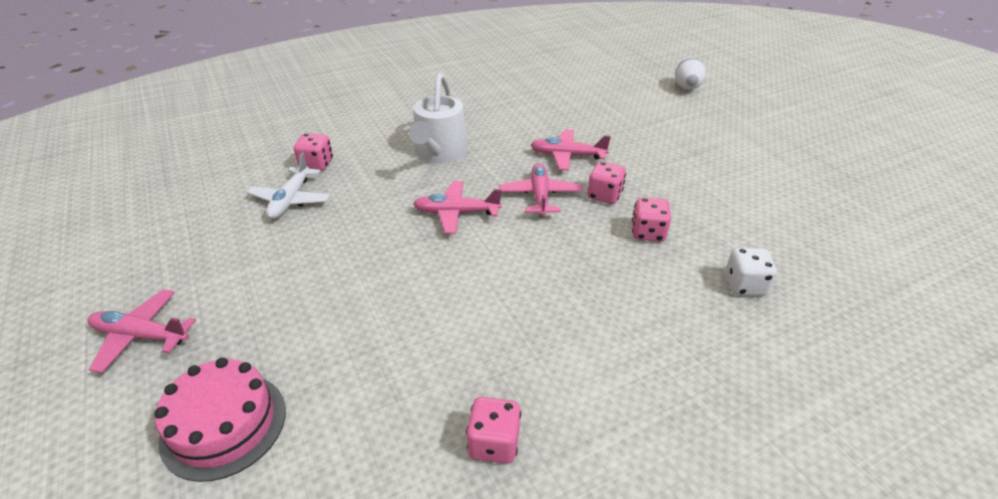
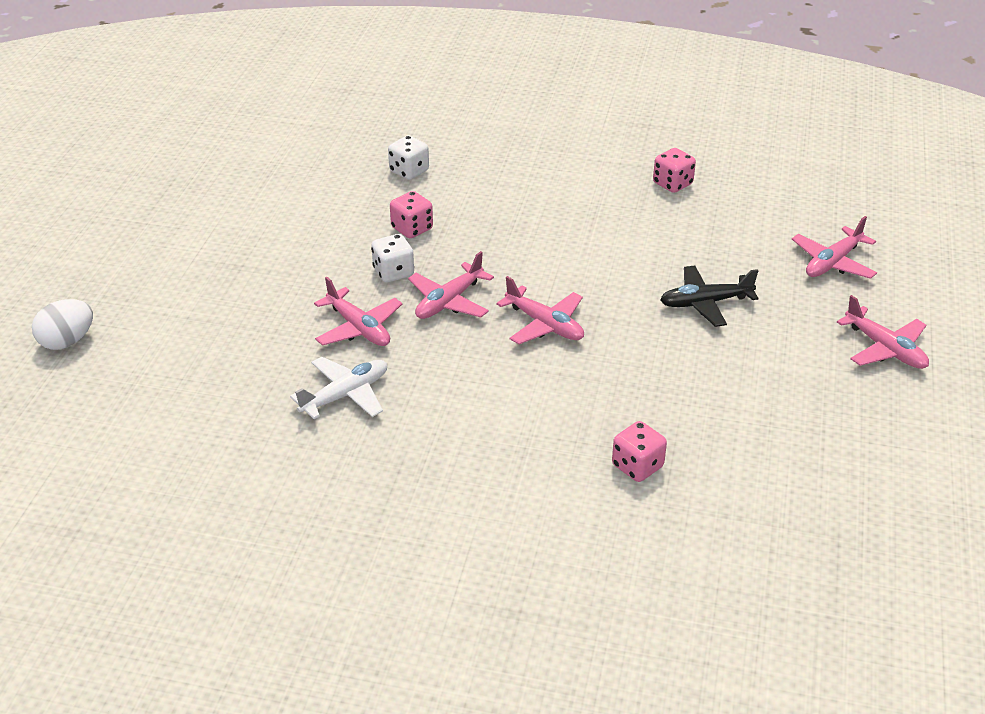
camera: 140 degrees left, 0 degrees up
(224, 425) = (832, 263): pink cake -> pink plane
(290, 200) = (697, 426): white plane -> white plane (346, 395)
(343, 295) = (705, 303): none -> black plane
(439, 153) = (482, 406): white watering can -> none
(604, 195) = (393, 272): pink dice -> white dice

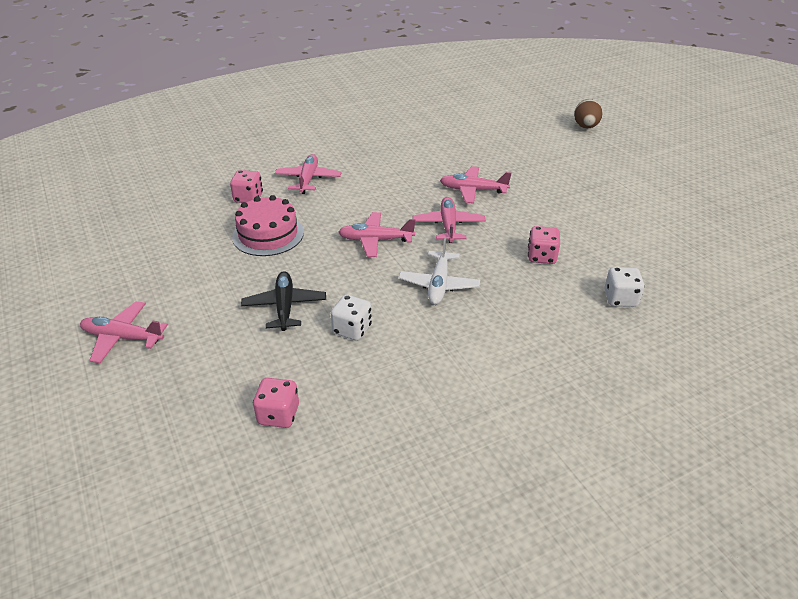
camera: 140 degrees right, 0 degrees up
(67, 341) = (585, 127): white egg -> brown egg
(346, 395) = (430, 163): white plane -> white plane (439, 285)
(393, 272) = (505, 225): white dice -> white dice (352, 329)
(656, 394) = (268, 234): none -> pink cake
(672, 184) = (413, 413): pink dice -> pink dice (278, 415)
(705, 303) = (285, 306): black plane -> black plane turned 45 degrees counterclockwise
(832, 263) = (202, 401): pink plane -> pink plane (308, 179)

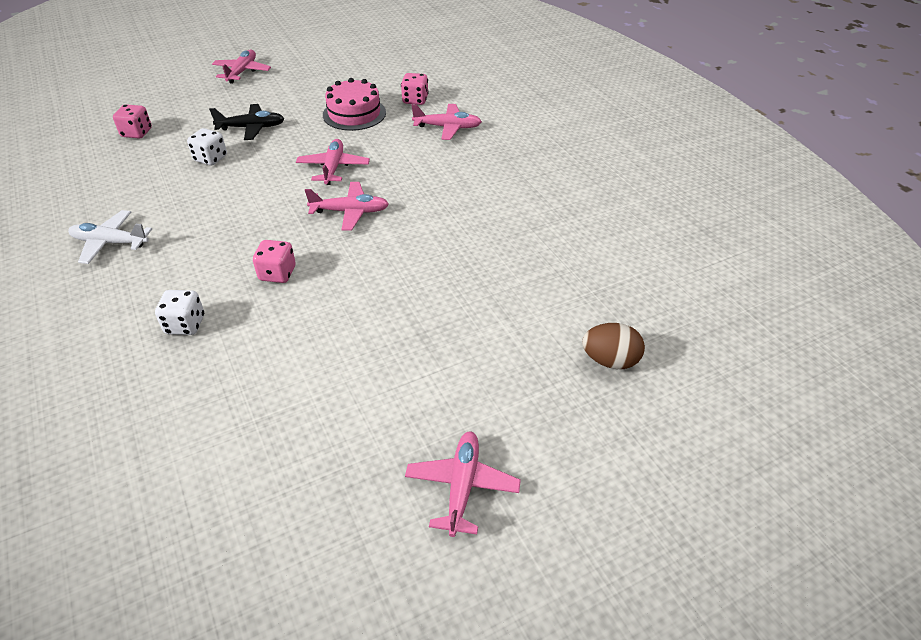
camera: 90 degrees right, 5 degrees up
(439, 285) = (253, 203): white plane -> white plane (110, 243)
(472, 190) = (420, 232): pink plane -> pink plane (462, 486)

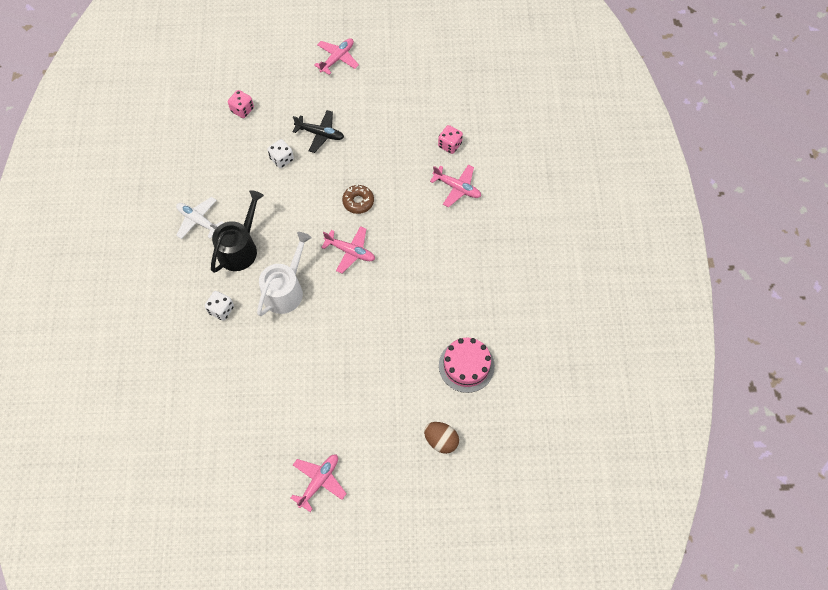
camera: 25 degrees right, 20 degrees up
(187, 252) = (240, 248): none -> black watering can
(277, 274) = (285, 290): pink dice -> white watering can
(333, 168) = (358, 202): pink plane -> brown donut
(354, 114) = (398, 145): pink cake -> pink cake (466, 365)

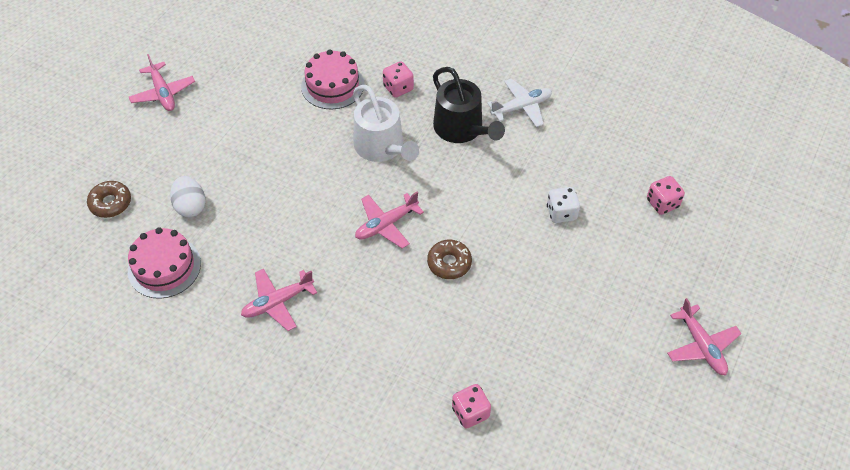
camera: 120 degrees right, 10 degrees down
(221, 310) = (398, 88): white dice -> pink dice
(243, 357) = (332, 85): none -> pink cake
(320, 134) = (577, 268): black plane -> none
(410, 383) = (190, 206): none -> white egg
(441, 440) = (110, 203): brown egg -> brown donut
(457, 188) = (396, 384): pink plane -> pink plane (277, 302)

